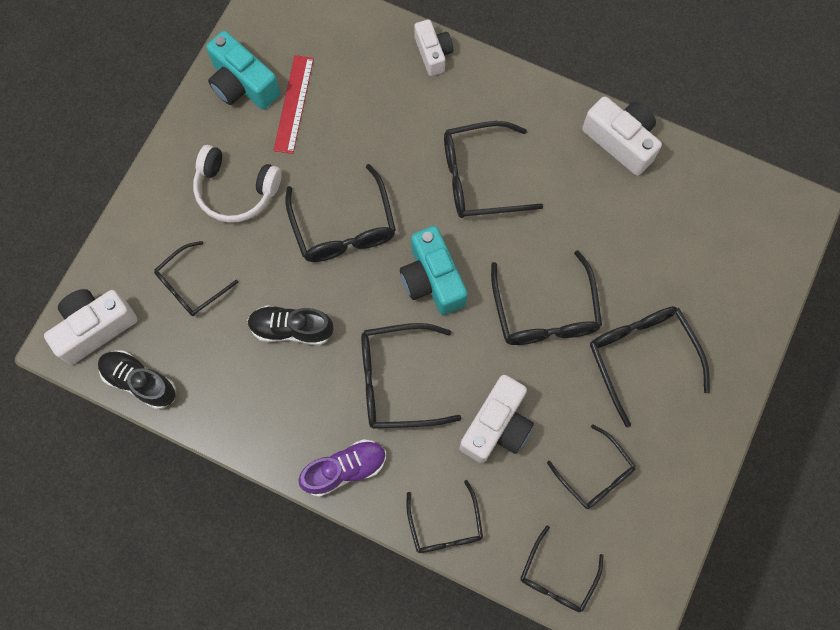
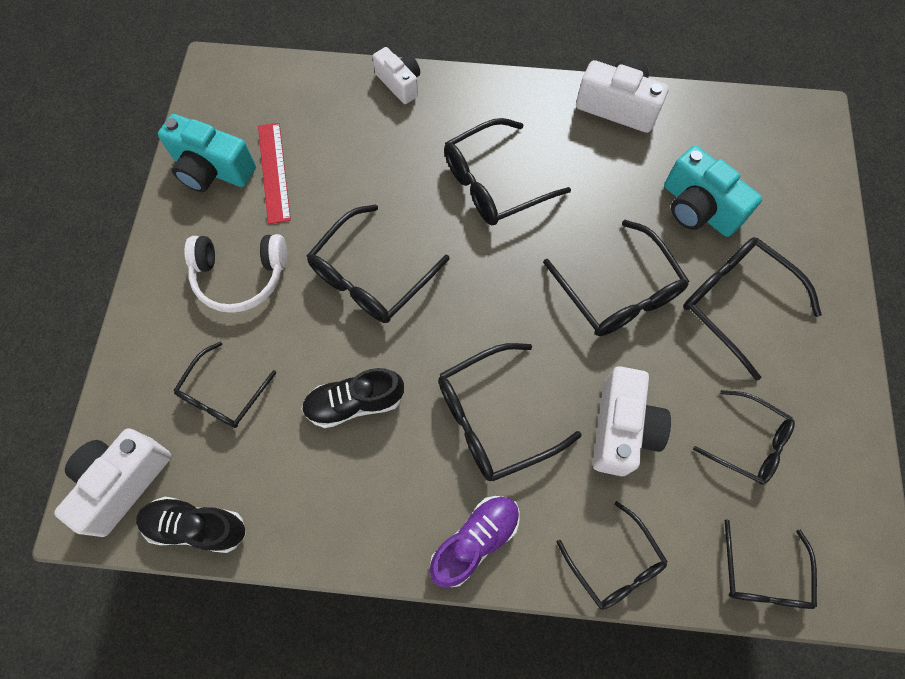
camera: 20 degrees left, 5 degrees down
(343, 226) = (372, 275): black glasses -> black glasses turned 75 degrees clockwise
(432, 279) = (488, 298): turquoise camera -> turquoise camera (698, 208)

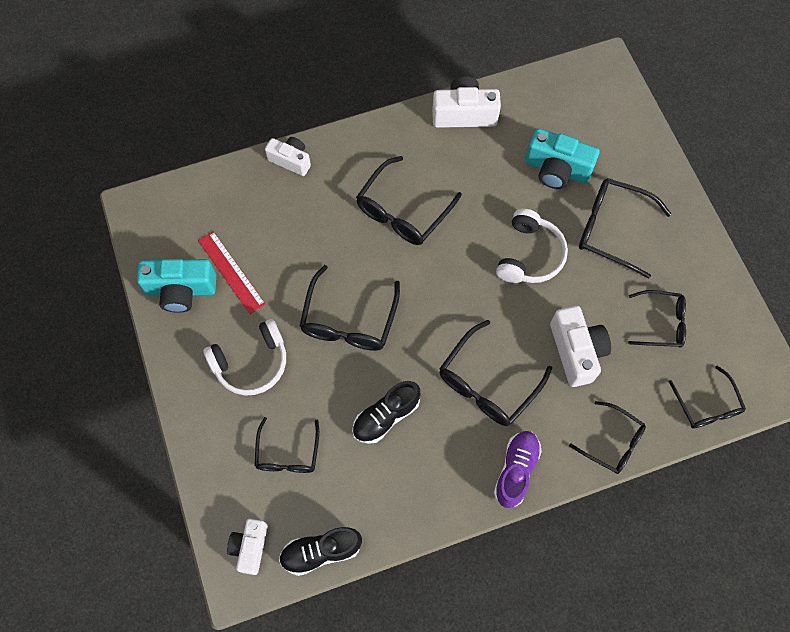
camera: 25 degrees left, 0 degrees up
(123, 482) = (250, 547): white camera -> white camera, size x0.65
(618, 291) = (529, 255): black glasses -> white headphones

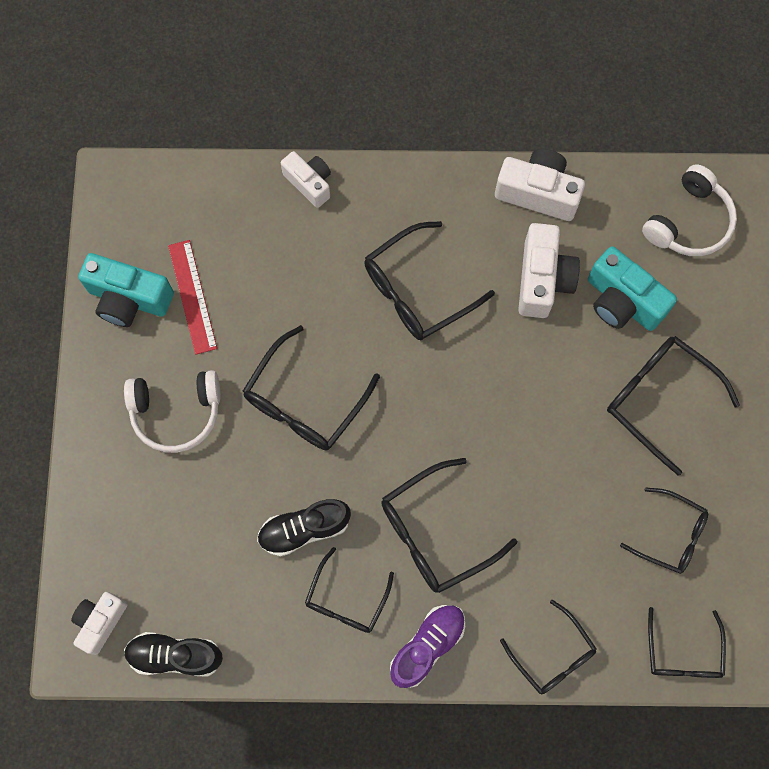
camera: 20 degrees right, 5 degrees up
(288, 453) = (179, 531): black glasses -> black glasses (346, 599)
(529, 255) = (546, 396): white headphones -> white headphones (688, 222)
(576, 351) = (554, 532): white camera -> white camera (542, 279)

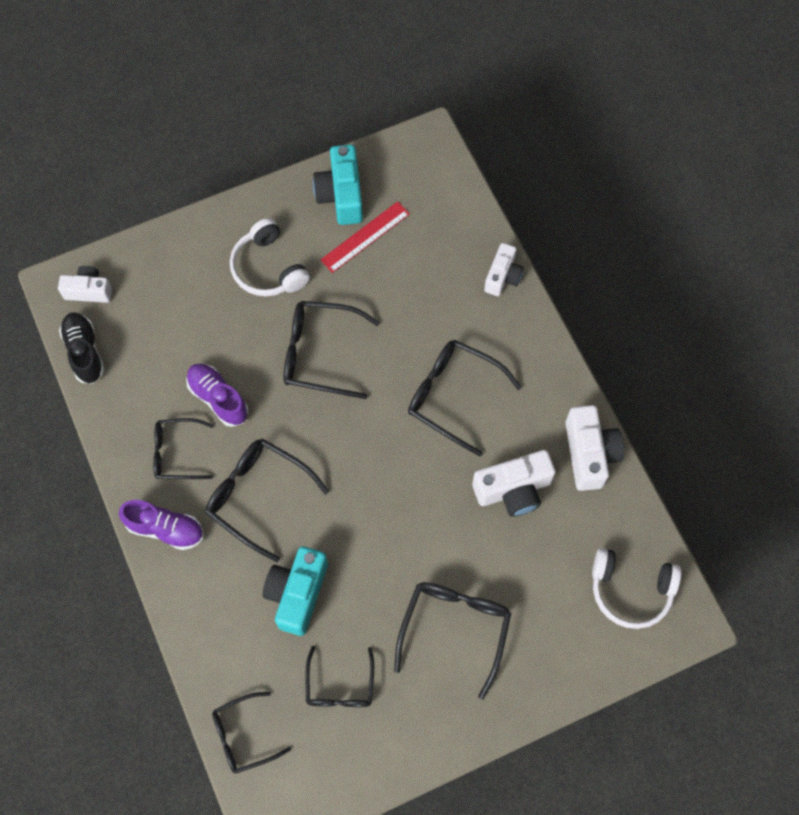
camera: 65 degrees right, 5 degrees down
(304, 529) = (218, 398): black shoe -> purple shoe
(552, 654) = (198, 628): black glasses -> none
(622, 301) = (527, 563): turquoise camera -> turquoise camera (297, 593)

